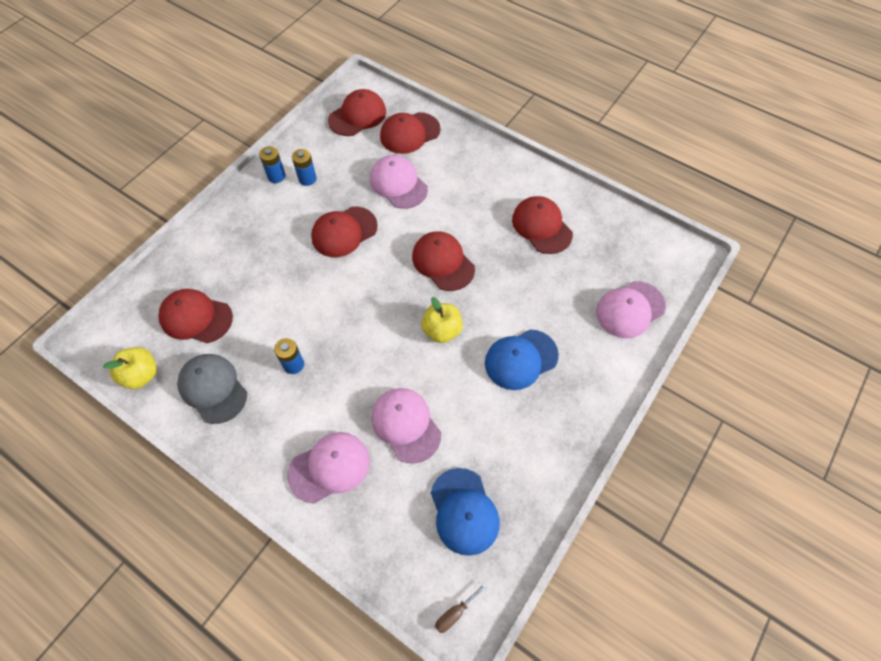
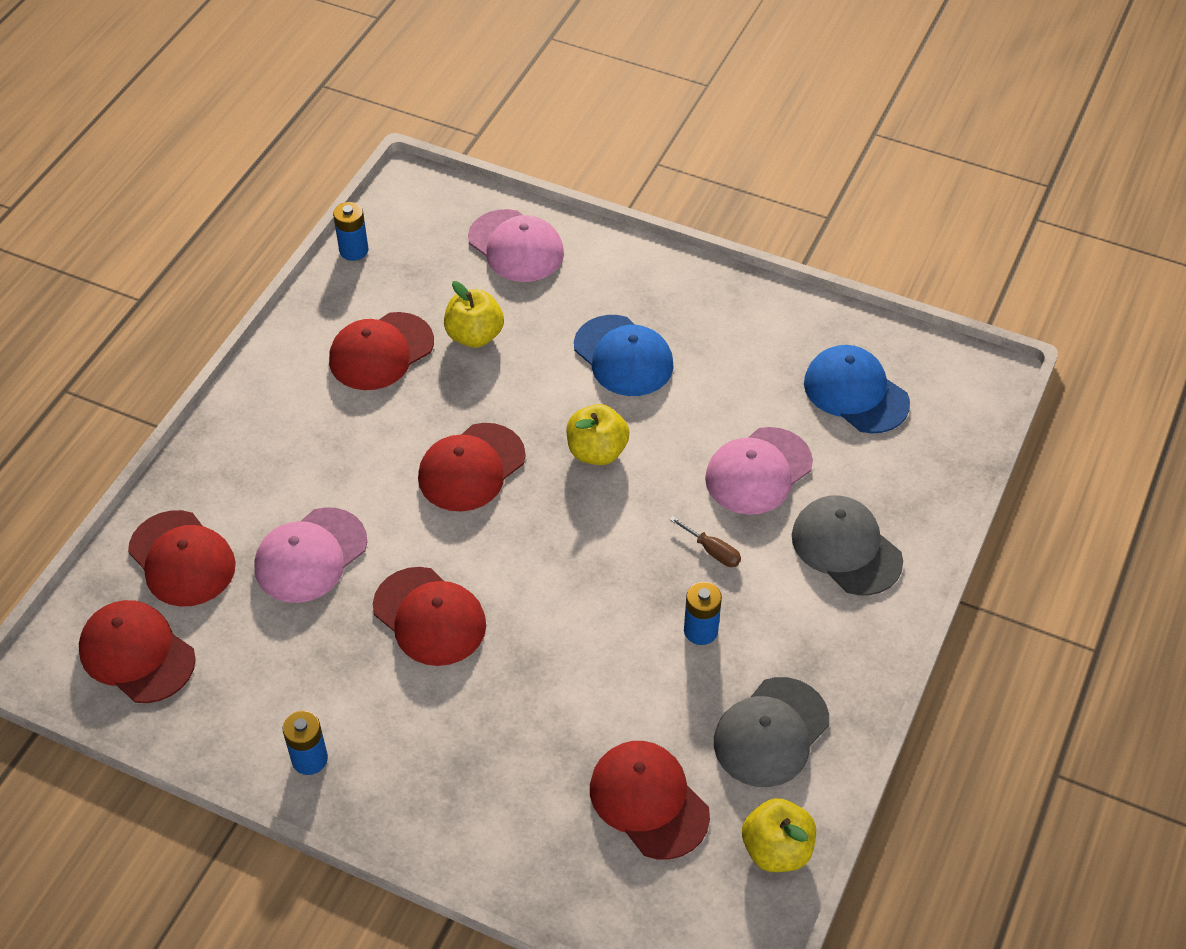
camera: 100 degrees left, 10 degrees down
(196, 317) = (648, 801): red cap -> red cap turned 135 degrees clockwise
(307, 179) = (311, 703): blue battery -> blue battery (354, 250)
(329, 467) = (846, 548): pink cap -> grey cap
(455, 613) = (977, 386): brown screwdriver -> brown screwdriver (712, 551)
(464, 511) = (855, 393): blue cap -> blue cap turned 105 degrees counterclockwise
(549, 276) = (474, 336): none -> yellow apple

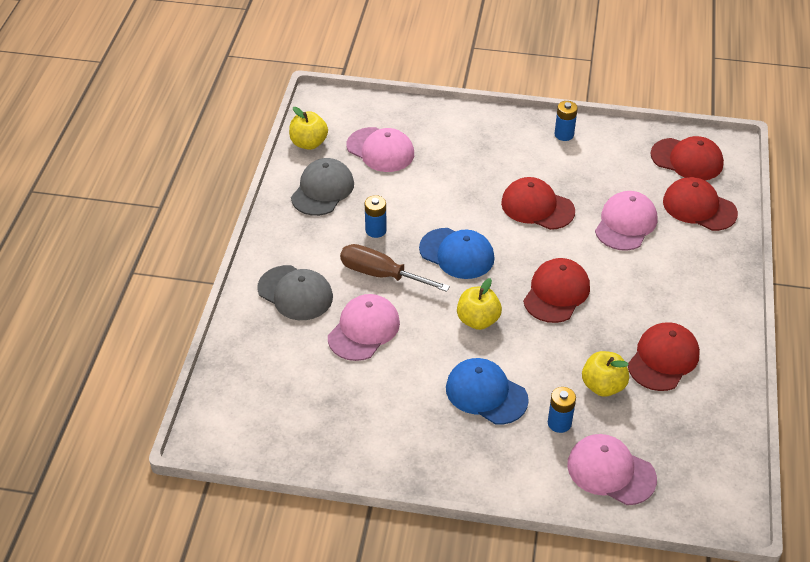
camera: 165 degrees right, 5 degrees down
(354, 250) = (737, 438): blue battery -> blue battery (559, 423)
(648, 801) = (380, 150): red cap -> pink cap
(712, 551) = (381, 274): brown screwdriver -> brown screwdriver, size x2.07
(855, 393) = (305, 402): blue cap -> blue cap (457, 254)

